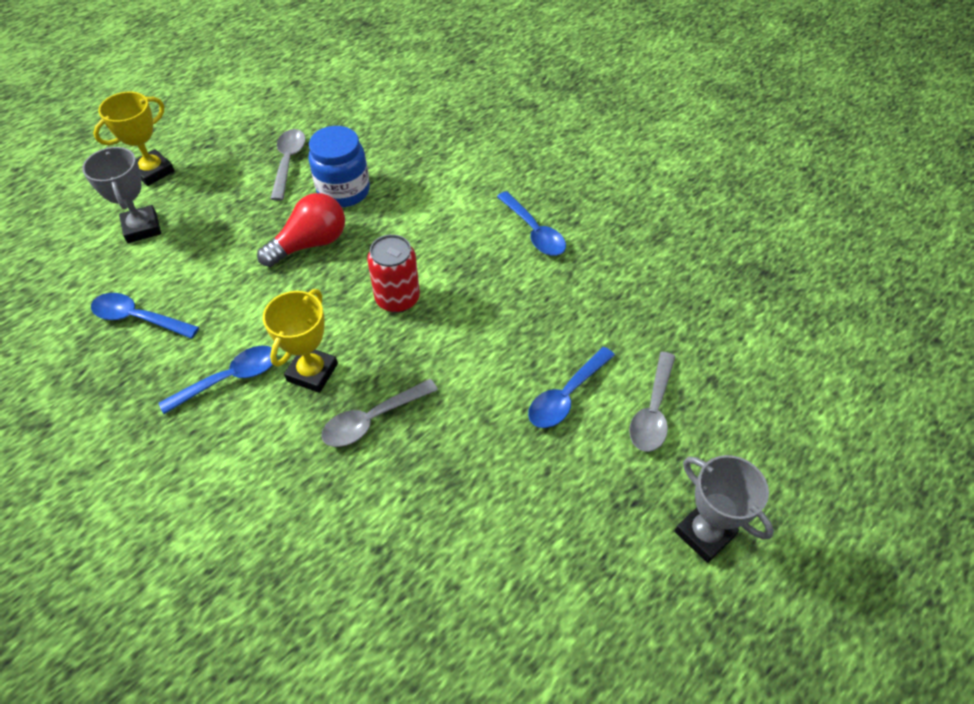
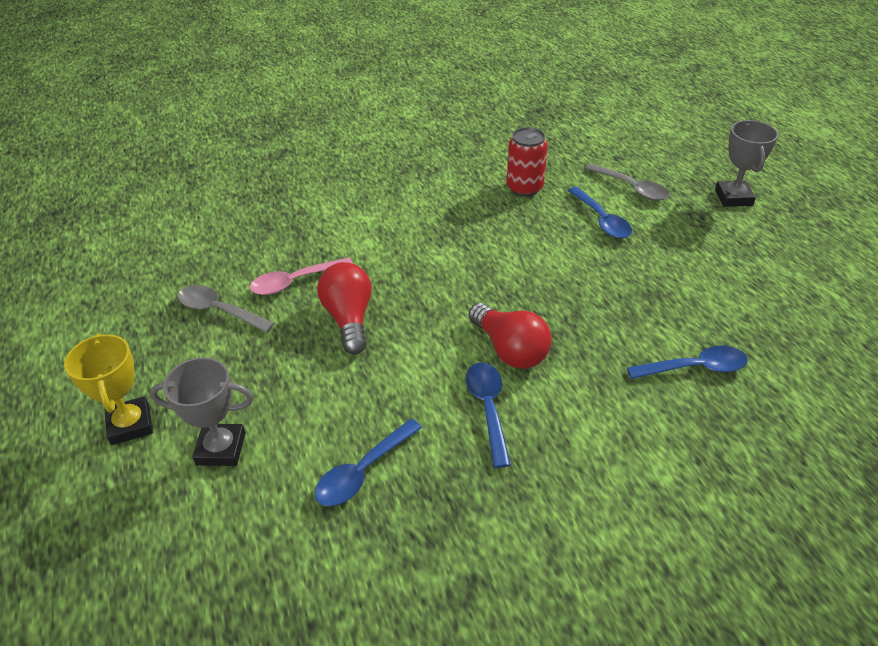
camera: 65 degrees left, 10 degrees down
(312, 372) = (510, 350): yellow trophy -> red light bulb
(343, 191) = (295, 282): blue jar -> pink spoon
(372, 419) = (579, 324): grey spoon -> none
(397, 299) = (455, 279): red can -> red can (524, 188)
(534, 232) = (431, 190): blue spoon -> blue spoon (694, 368)
(704, 533) = (733, 197): grey trophy -> grey trophy turned 75 degrees counterclockwise

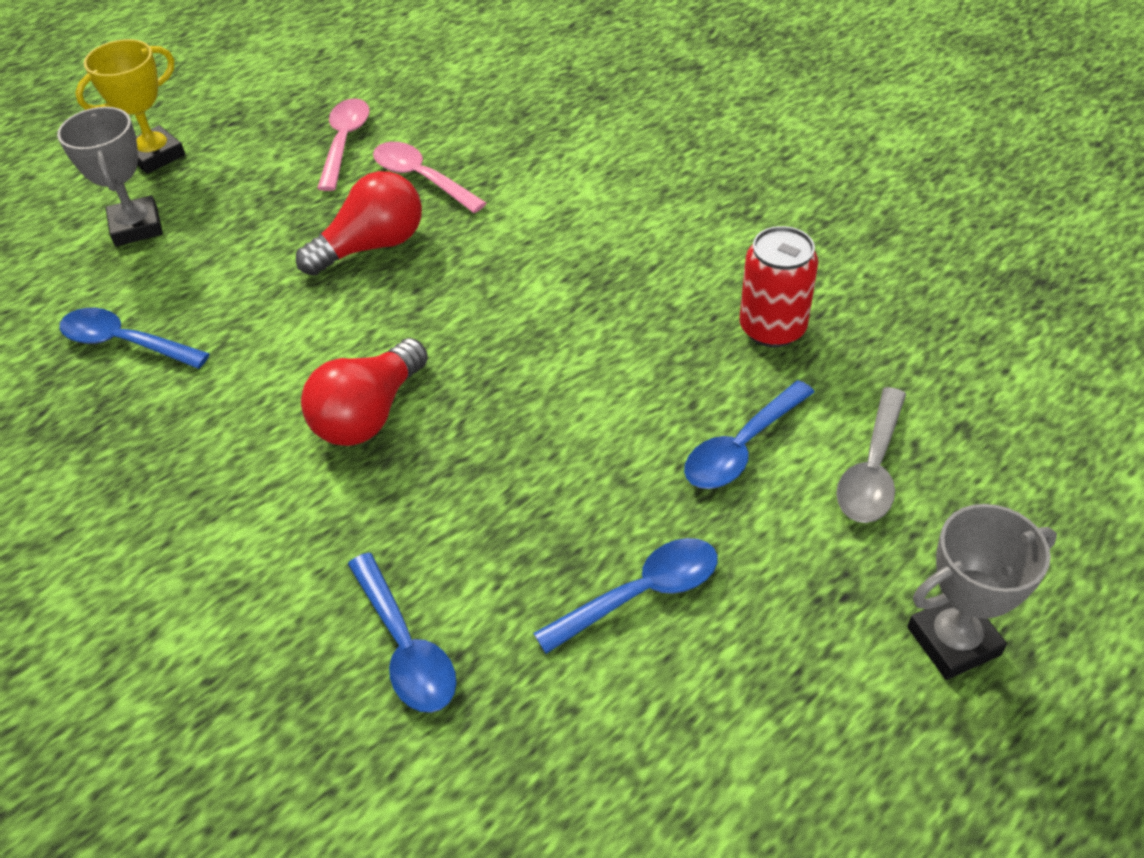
camera: 70 degrees right, 5 degrees up
(219, 310) = (344, 142): grey spoon -> pink spoon
(488, 408) = (250, 422): blue spoon -> blue spoon (641, 594)

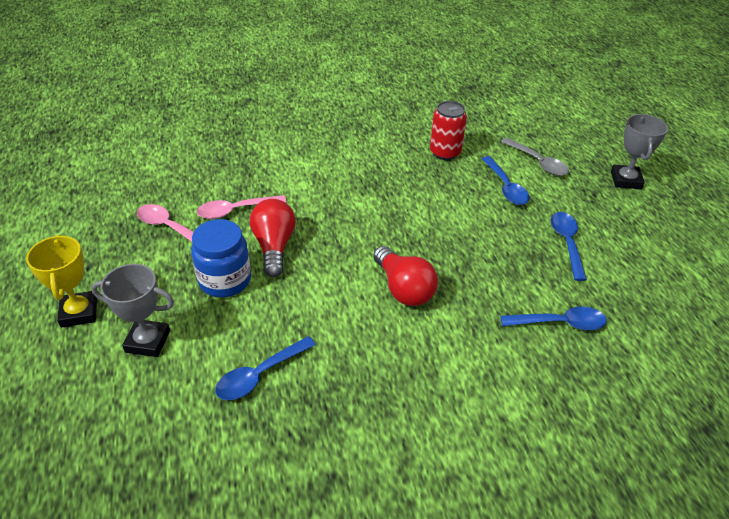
camera: 65 degrees left, 5 degrees down
(276, 235) = (225, 280): none -> blue jar

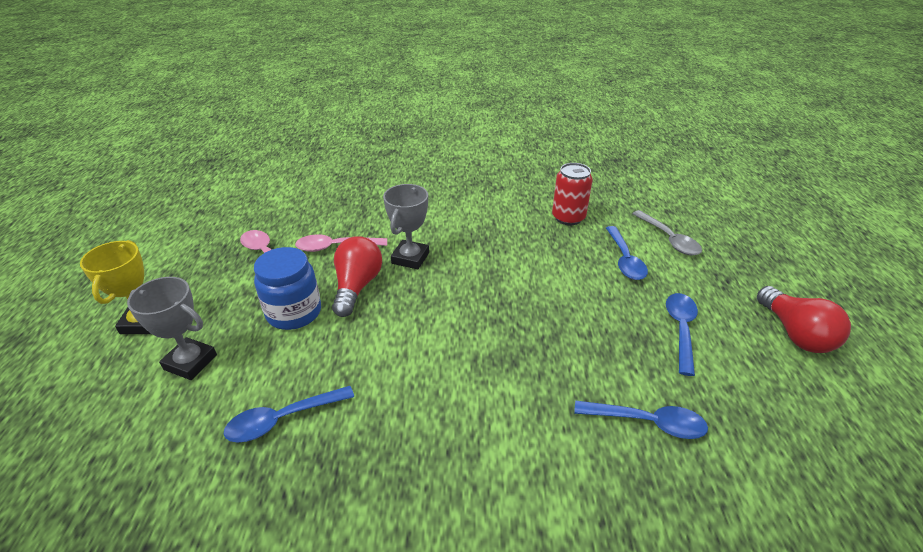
camera: 15 degrees right, 5 degrees down
(403, 289) = (474, 351): red light bulb -> red light bulb (795, 334)
(625, 180) = (770, 270): grey trophy -> grey trophy (410, 258)

